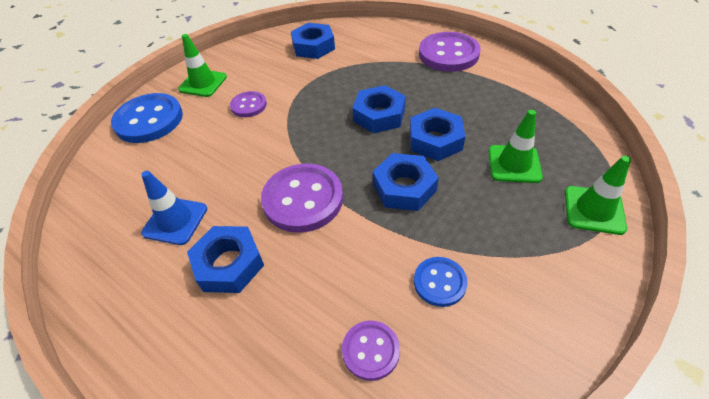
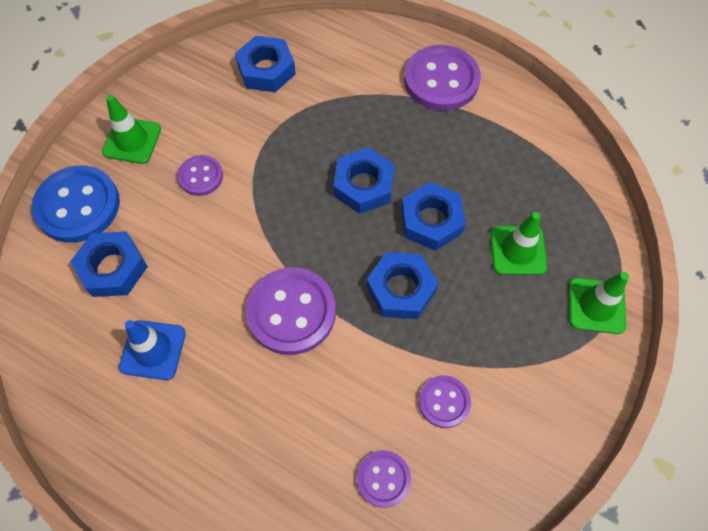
camera: 10 degrees left, 15 degrees up
(229, 264) = (226, 399): blue nut -> blue nut (113, 268)
(439, 282) = (444, 402): blue button -> purple button

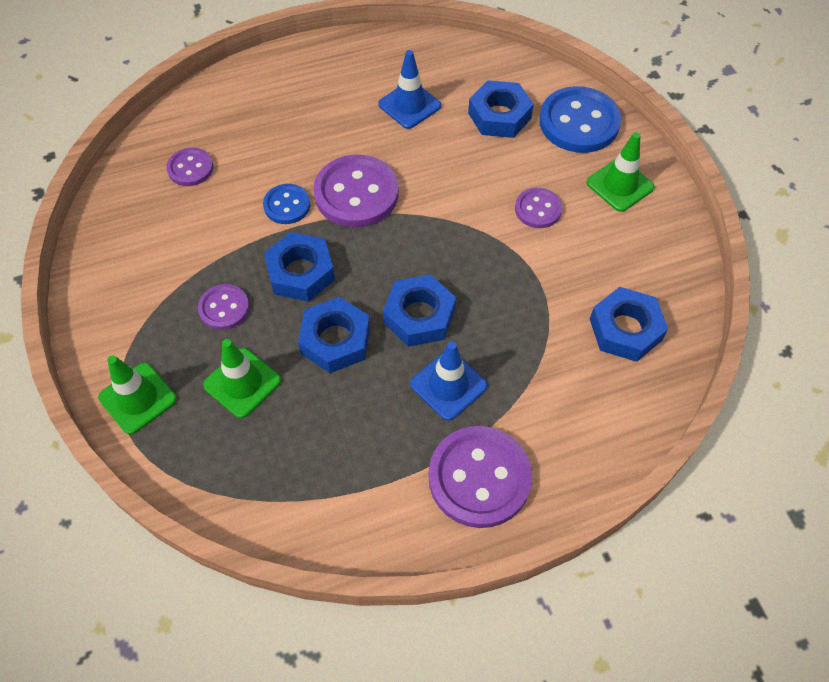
camera: 130 degrees right, 5 degrees down
(349, 355) = (287, 205): none -> blue button
(398, 134) = (448, 385): none -> blue traffic cone
(444, 402) = (194, 235): purple button -> purple button (224, 308)

